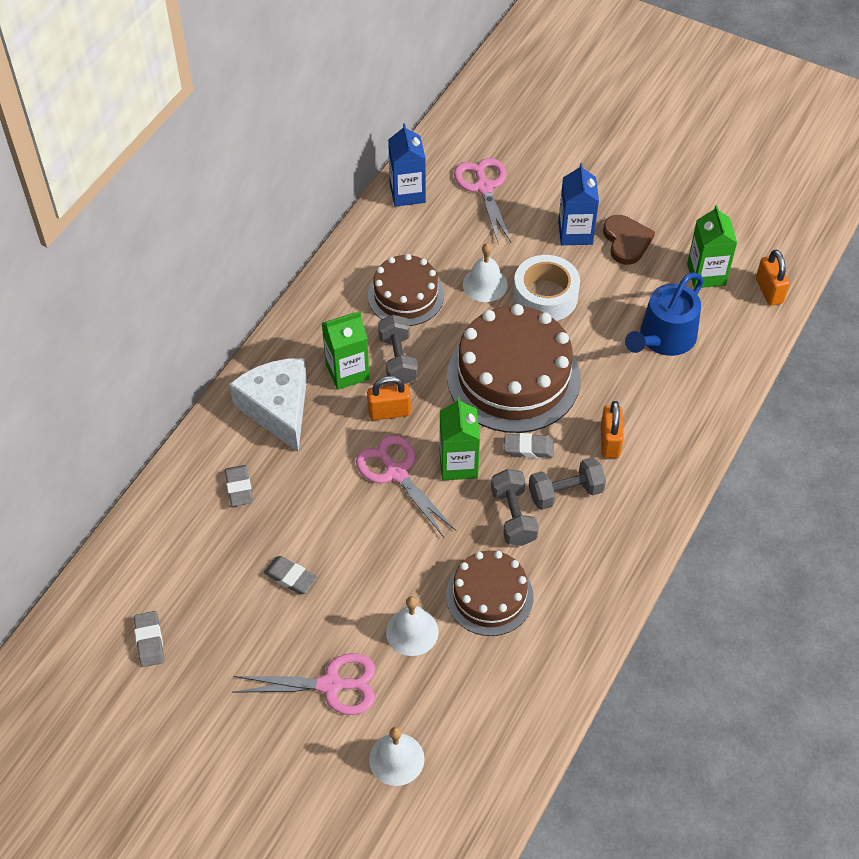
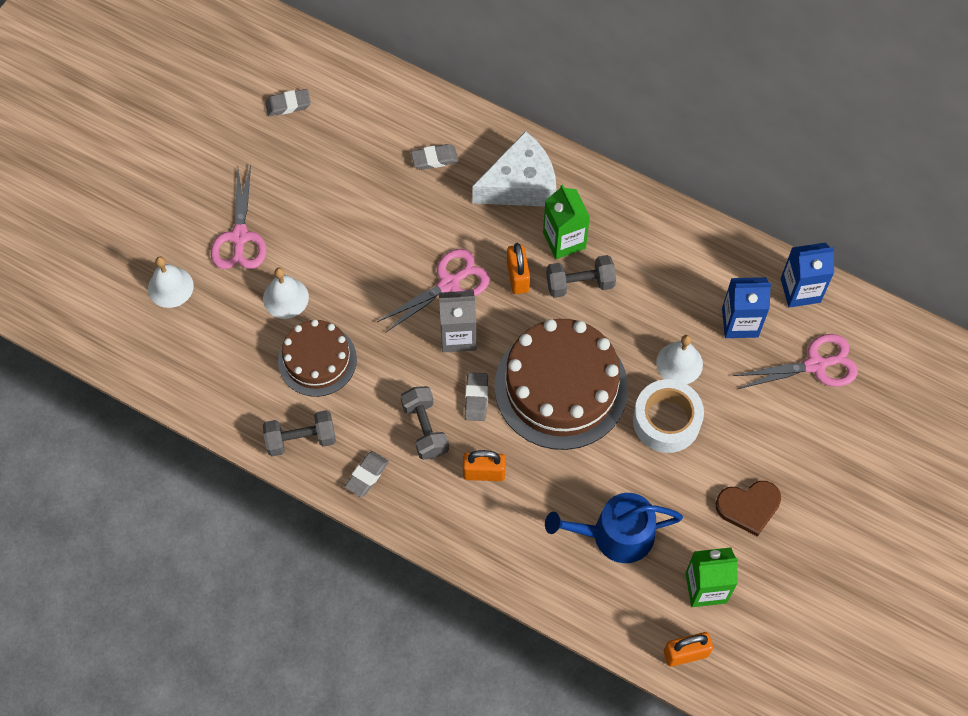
camera: 90 degrees right, 10 degrees up
(290, 577) = (343, 203): grey eraser -> grey eraser (367, 475)
(405, 296) = (660, 290): brown cake -> none
(458, 464) = (458, 336): green carton -> grey carton
(513, 516) = (400, 382): grey dumbbell -> grey dumbbell (301, 439)
(575, 233) = (757, 455): blue carton -> blue carton (740, 322)
(663, 338) = (615, 535): blue watering can -> blue watering can turned 45 degrees counterclockwise

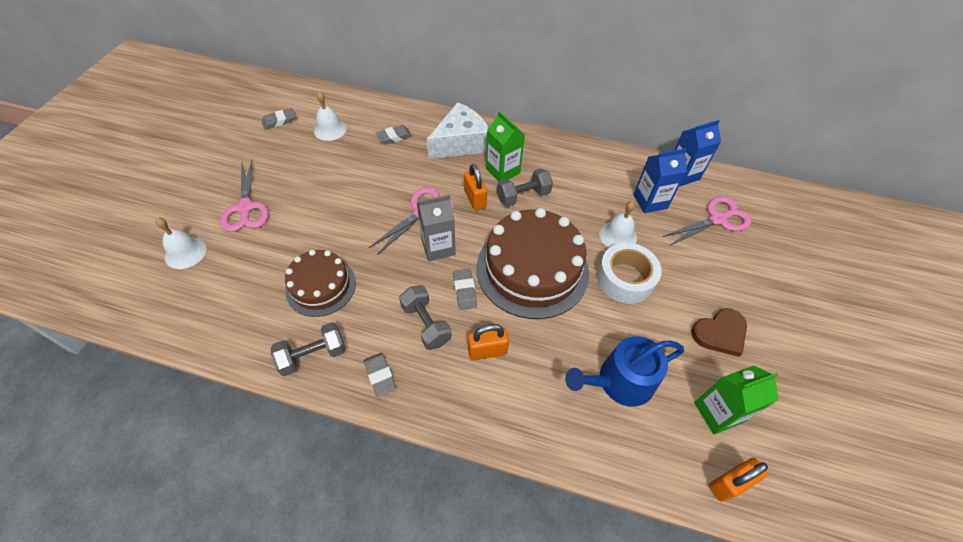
camera: 15 degrees left, 10 degrees down
(285, 298) = (288, 244): white bell -> white bell (330, 129)
(367, 475) = (380, 375): grey eraser -> grey eraser turned 45 degrees counterclockwise

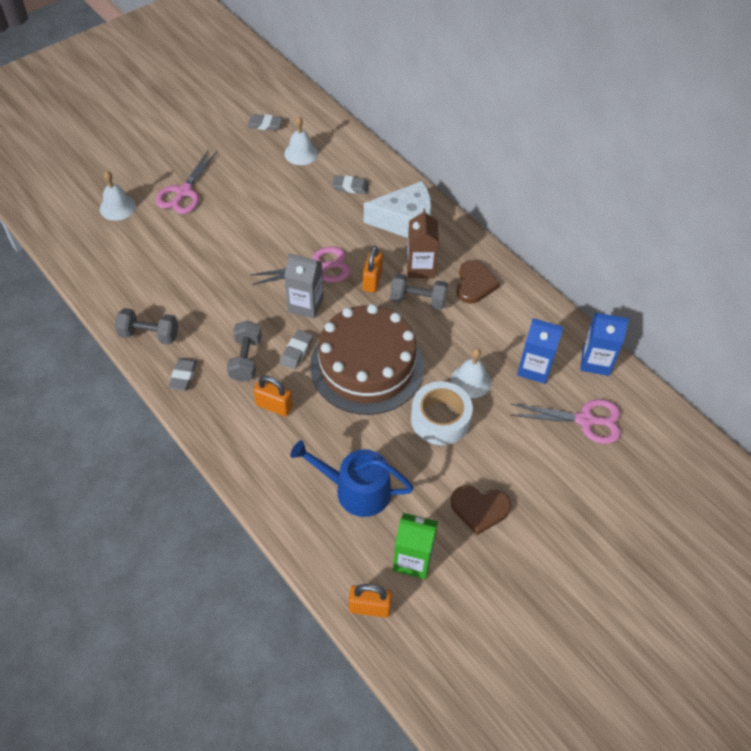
camera: 35 degrees right, 0 degrees up
(321, 286) = (192, 286): brown cake -> none
(502, 171) = (420, 267): green carton -> brown carton
(552, 163) = (474, 284): none -> brown heart

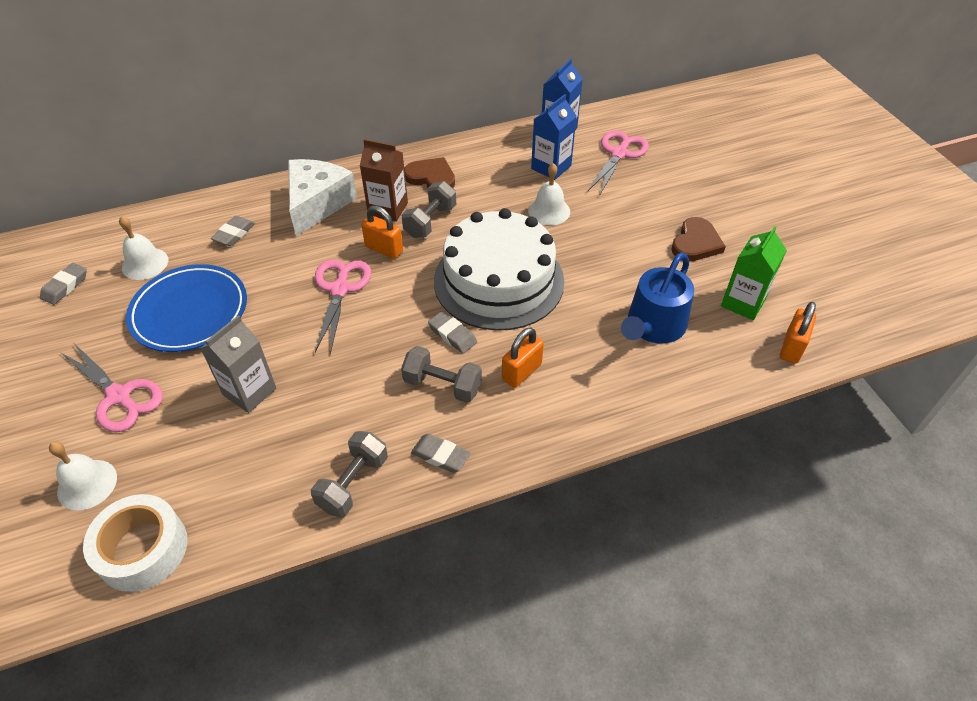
camera: 70 degrees left, 5 degrees down
(265, 195) = (190, 312): none -> blue plate
(306, 305) = (388, 312): grey carton -> grey carton (249, 391)
(367, 366) = (499, 281): brown cake -> white cake
(440, 419) = (586, 243): white tape -> white tape (143, 549)

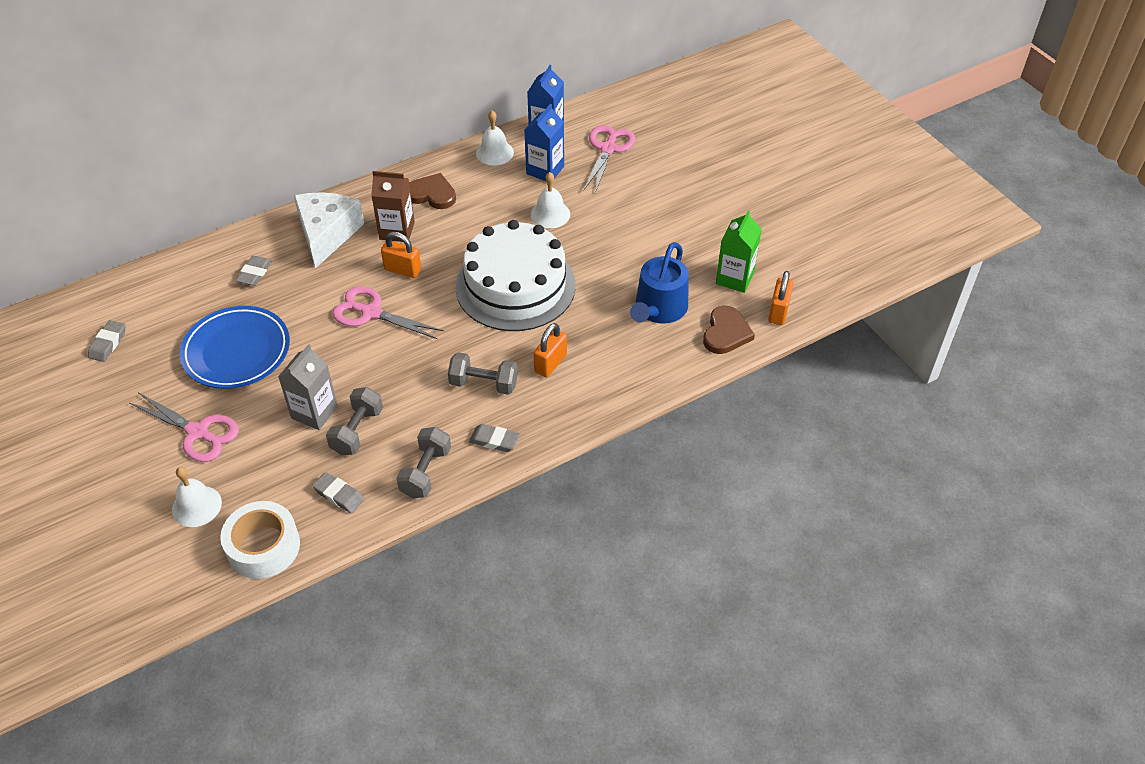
camera: 10 degrees left, 0 degrees up
(145, 263) = (177, 312): white bell -> white bell (494, 152)
(340, 289) = (371, 313): pink scissors -> pink scissors turned 60 degrees counterclockwise
(430, 221) = (440, 238): grey dumbbell -> grey dumbbell (357, 431)
(452, 335) = (483, 340): grey eraser -> grey eraser (339, 495)
(696, 243) = (688, 229): brown heart -> brown heart (726, 333)

